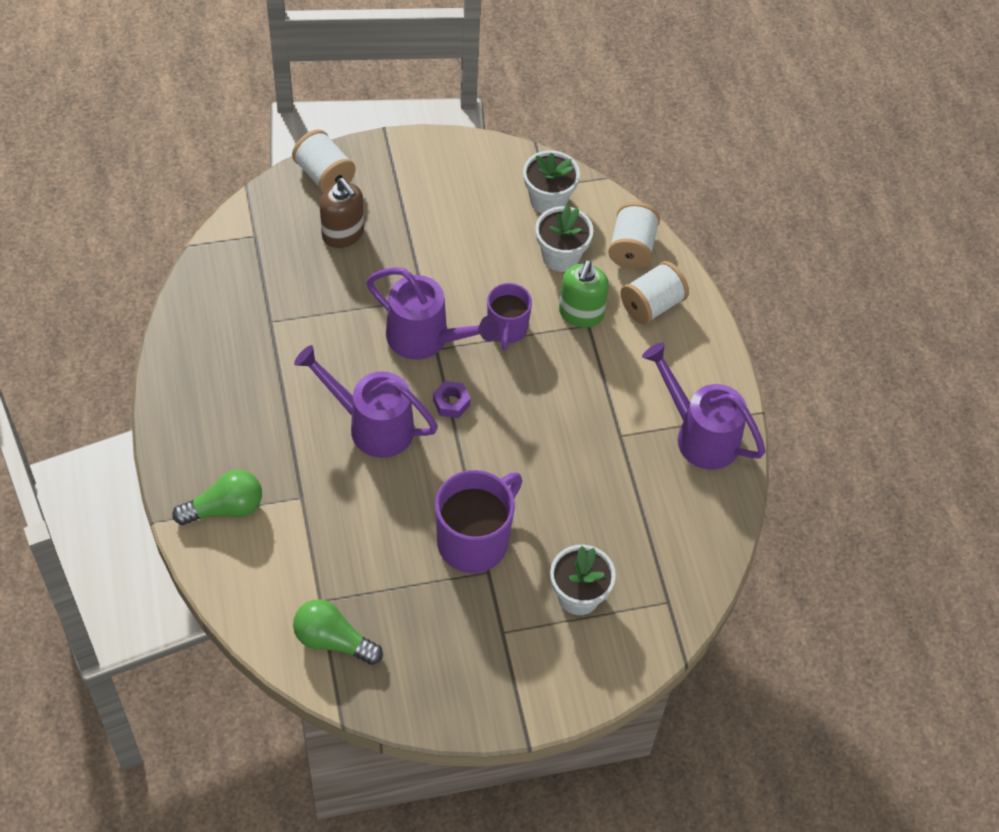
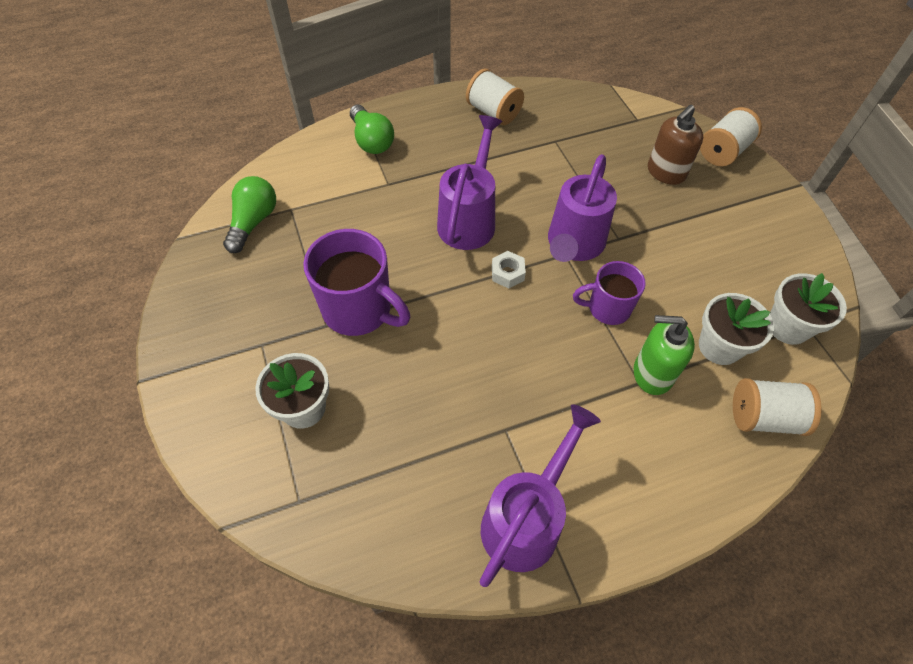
camera: 85 degrees right, 0 degrees up
(451, 403) = (507, 273): purple nut -> white nut
(652, 305) = (692, 447): white spool -> white spool (493, 112)

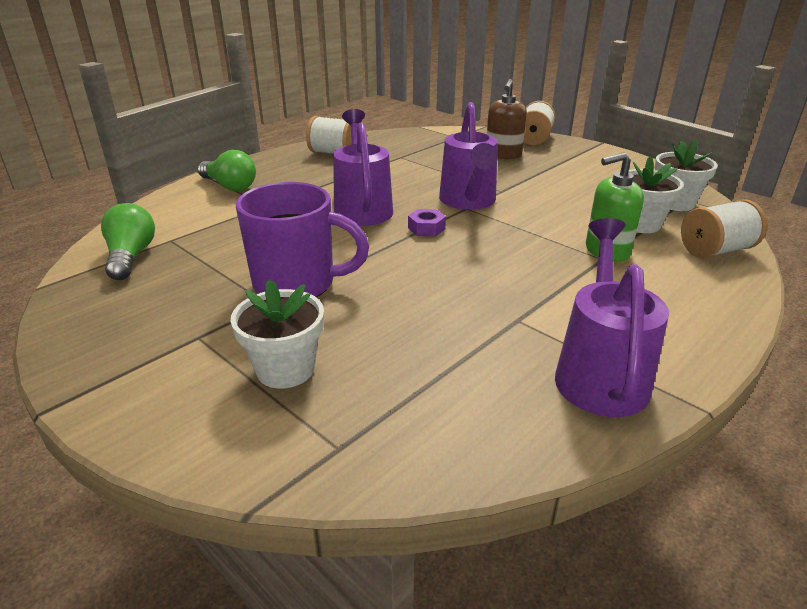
camera: 25 degrees left, 25 degrees down
(507, 273) = (426, 228): white nut -> purple nut
(607, 308) = (531, 226): purple mug -> none

